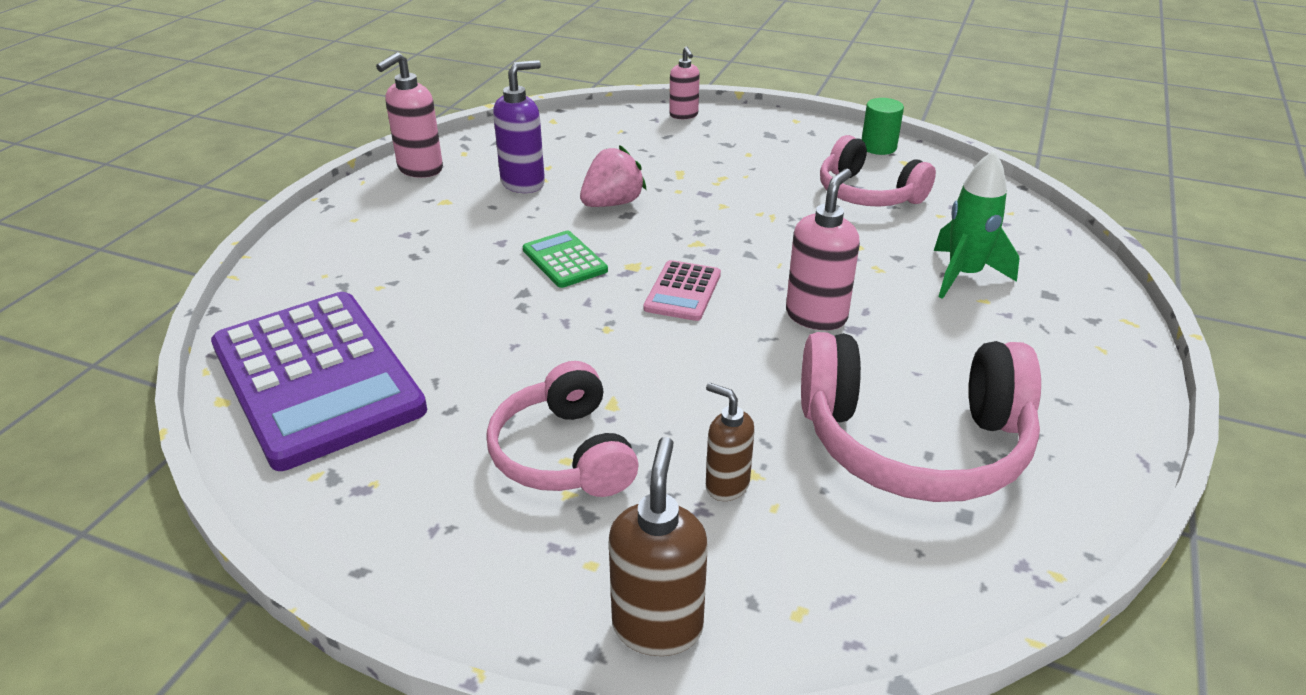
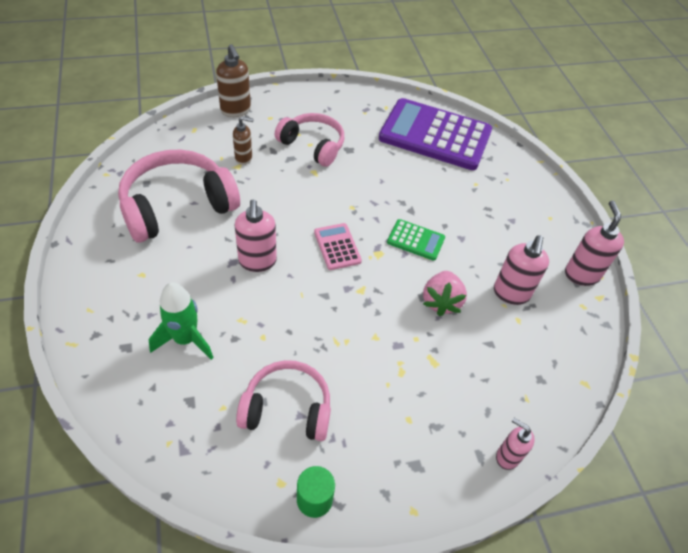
camera: 140 degrees right, 15 degrees up
(523, 183) = (511, 293): purple soap dispenser -> pink soap dispenser

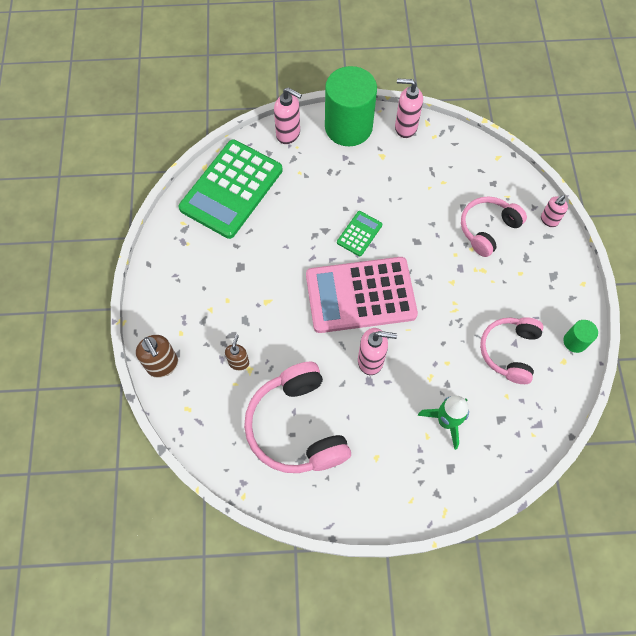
camera: 75 degrees left, 15 degrees up
(236, 110) = (163, 365): brown soap dispenser -> brown soap dispenser turned 75 degrees clockwise
(313, 145) = (230, 298): pink headphones -> pink headphones (487, 229)
(337, 247) = (360, 295): pink calculator -> pink calculator, size x2.28
(435, 135) = (231, 189): purple calculator -> green calculator
(441, 301) = (423, 229): pink strawberry -> none
(511, 293) = (419, 180): pink soap dispenser -> pink soap dispenser (288, 134)
(554, 220) = (348, 127): none -> green cylinder

